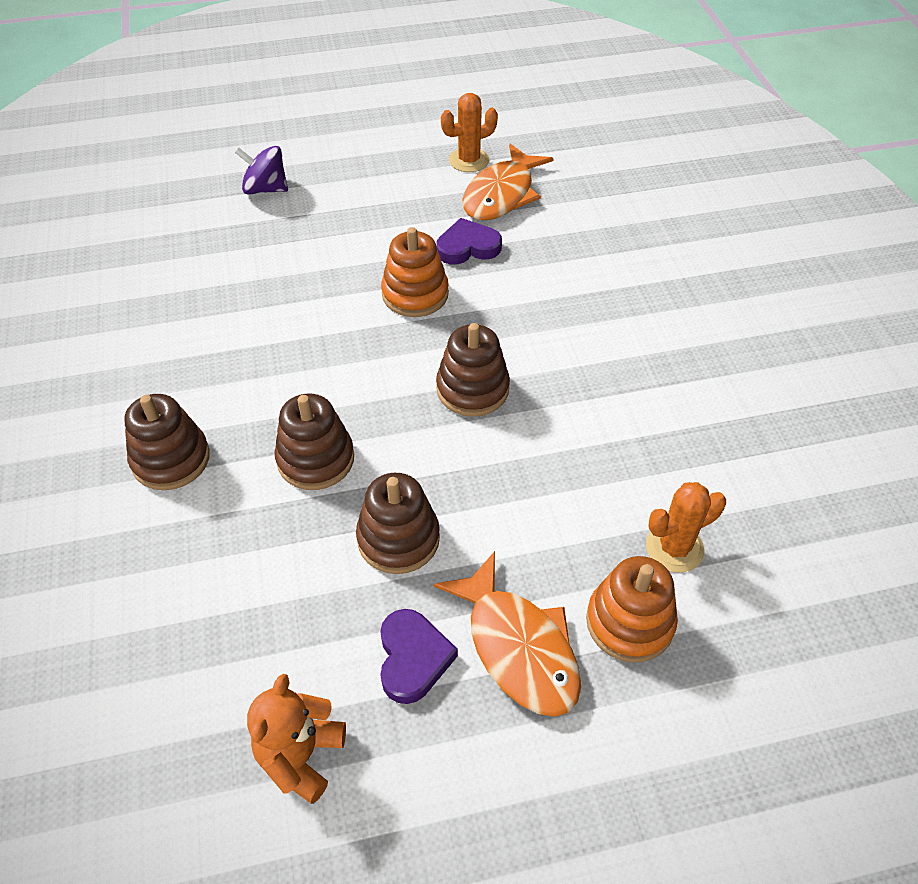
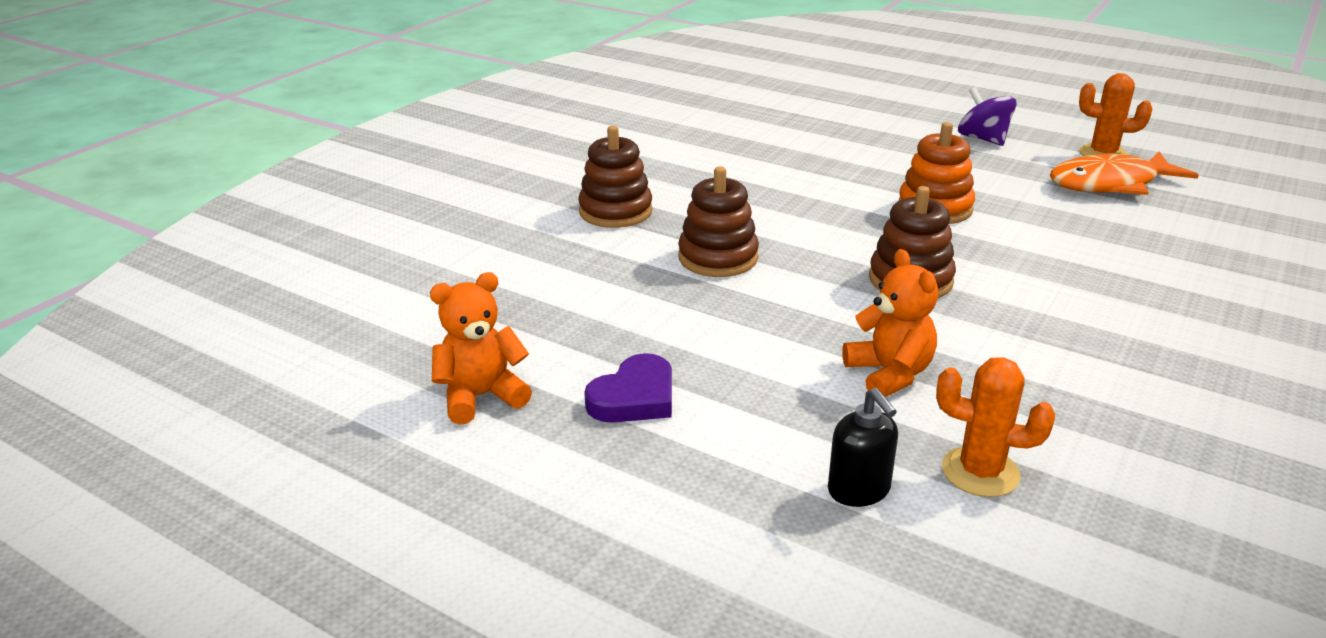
camera: 45 degrees right, 20 degrees down
(265, 189) = (883, 111): purple spinning top -> purple spinning top (983, 139)
(398, 538) = (720, 329): brown stacking toy -> none
(468, 247) = (1027, 201): purple heart -> none
(518, 647) = (730, 442): orange fish -> none
(548, 498) = (889, 374): none -> orange teddy bear
(629, 622) = (859, 490): orange stacking toy -> black soap dispenser

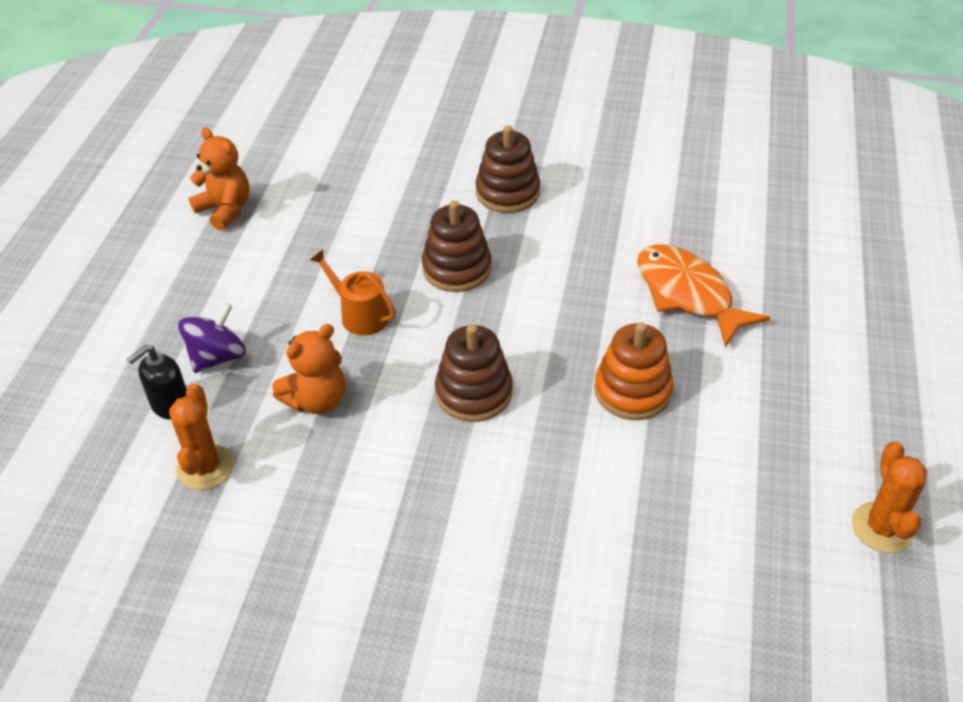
camera: 70 degrees right, 15 degrees up
(634, 397) = (245, 275): purple heart -> none
(759, 325) = (360, 315): none -> orange watering can
(983, 139) = (846, 410): purple spinning top -> purple spinning top (217, 357)
(1110, 184) = (791, 536): orange fish -> orange fish (688, 294)

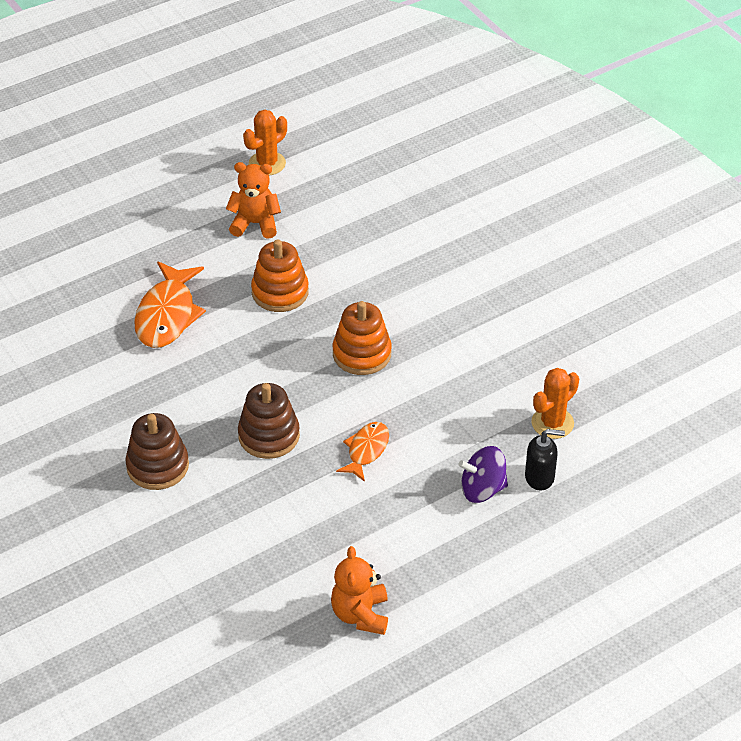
camera: 135 degrees left, 0 degrees up
(317, 400) = (452, 415): orange teddy bear -> orange teddy bear (255, 224)
(360, 315) = (366, 450): orange watering can -> orange fish
(474, 392) = (362, 354): brown stacking toy -> orange stacking toy

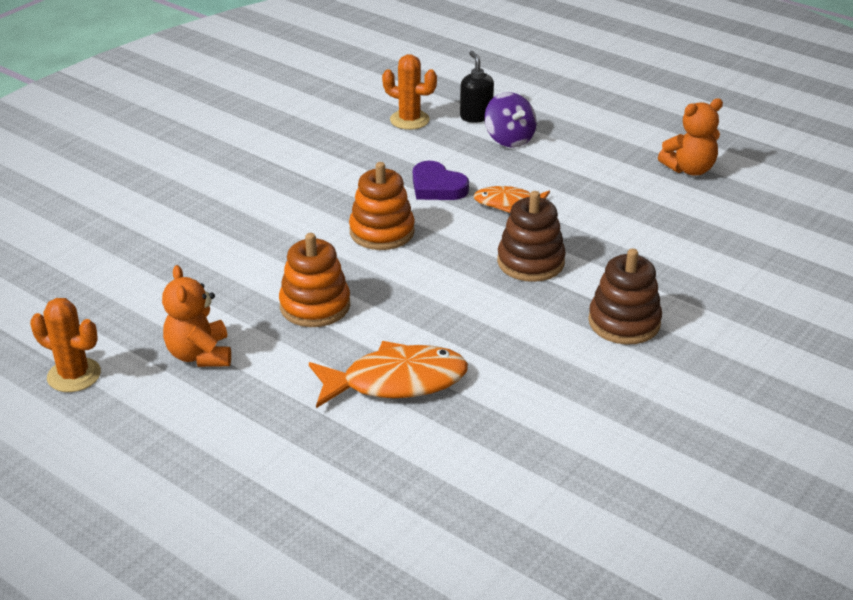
camera: 110 degrees left, 10 degrees down
(417, 409) = (437, 187): none -> purple heart

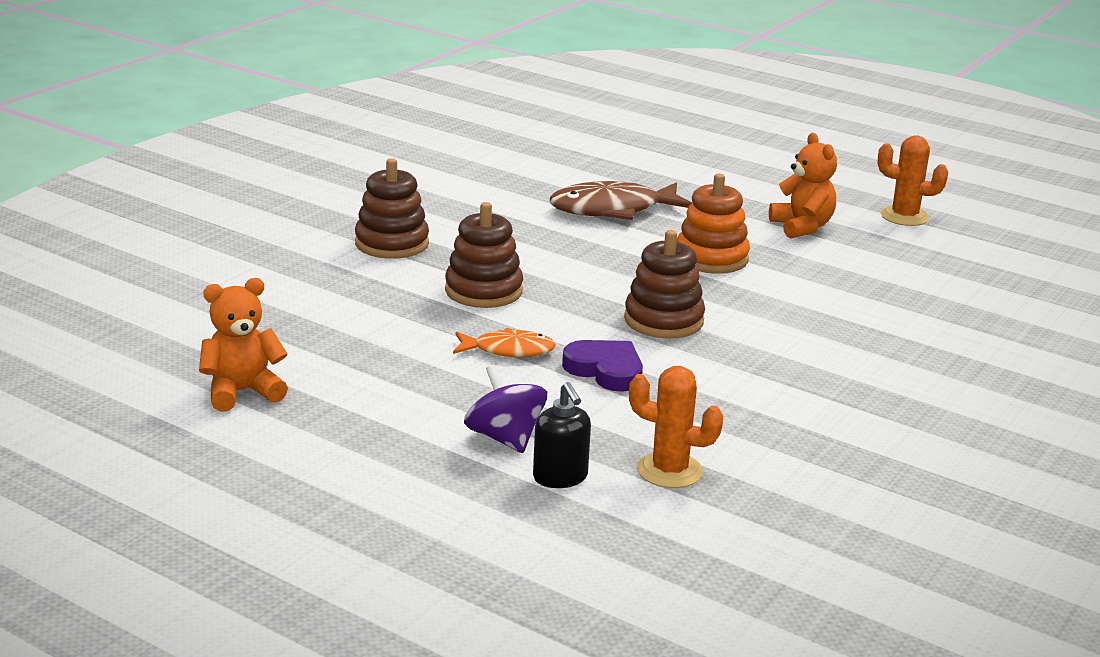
camera: 175 degrees right, 10 degrees down
(382, 232) = (663, 320): orange stacking toy -> brown stacking toy
(396, 381) = (613, 210): orange fish -> brown fish

